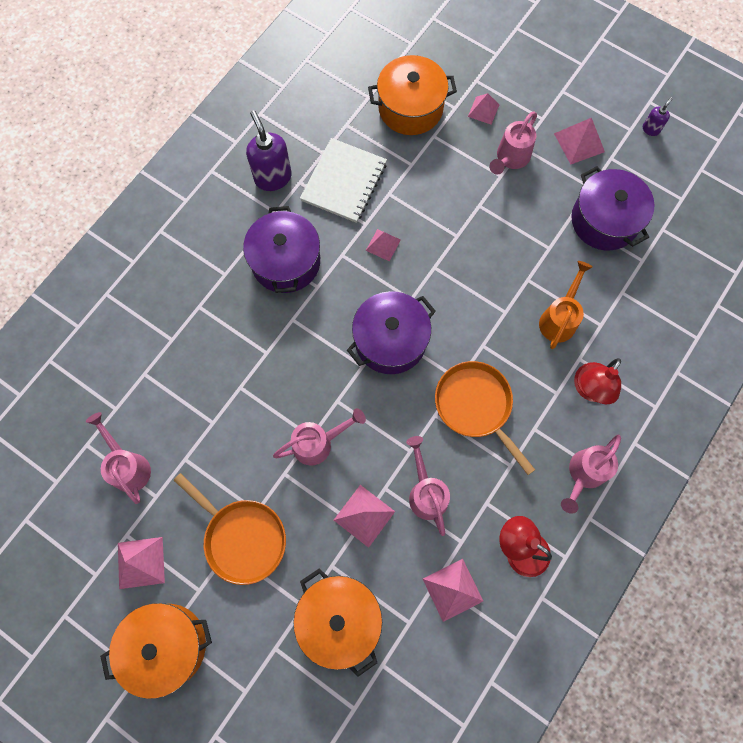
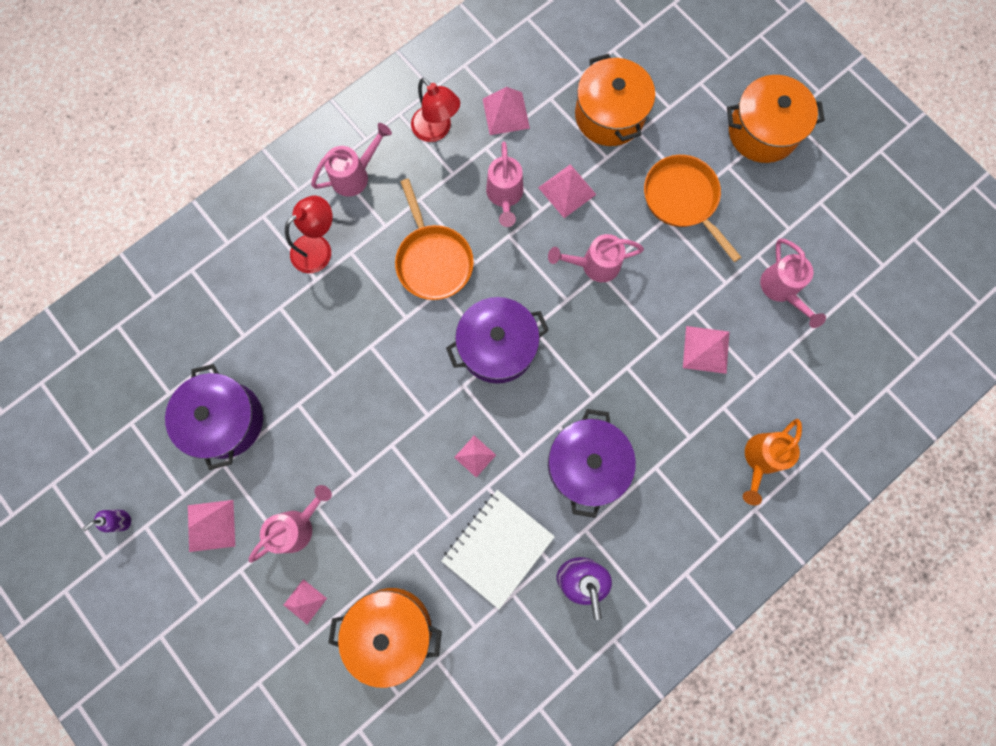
camera: 165 degrees left, 5 degrees up
(141, 562) = (778, 202): pink pyramid -> pink pyramid (706, 349)
(559, 318) = (318, 325): orange watering can -> orange watering can (760, 459)

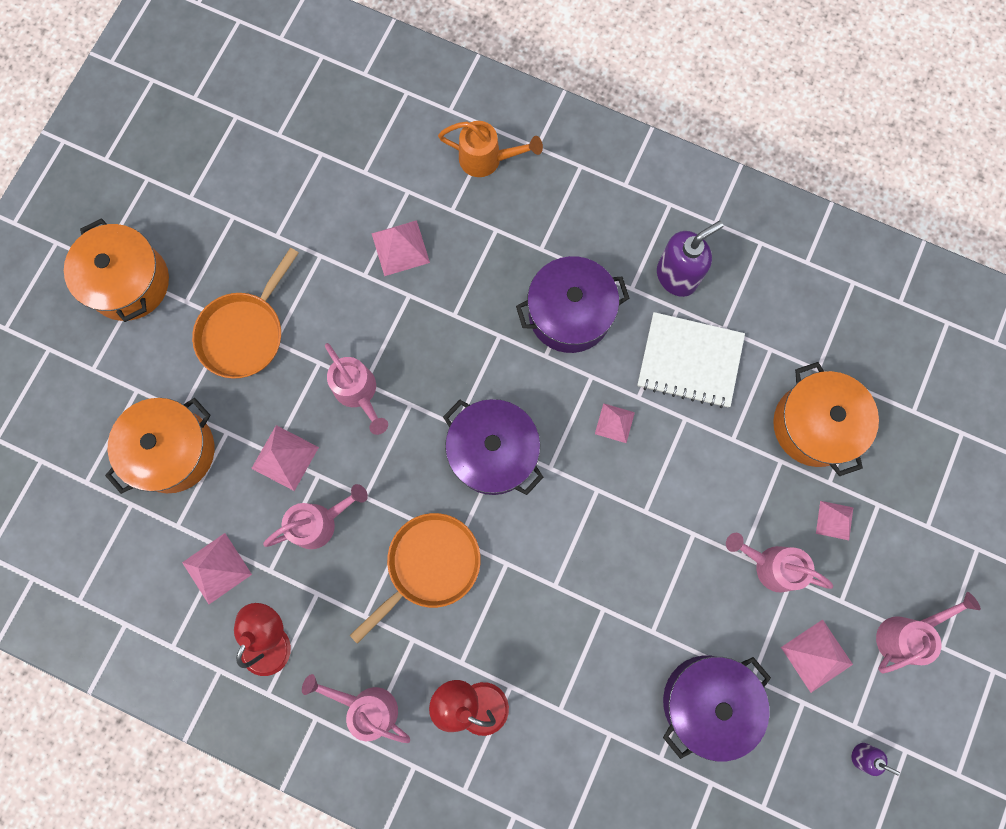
camera: 115 degrees left, 0 degrees up
(781, 290) = (305, 200): pink watering can -> pink watering can (906, 634)

